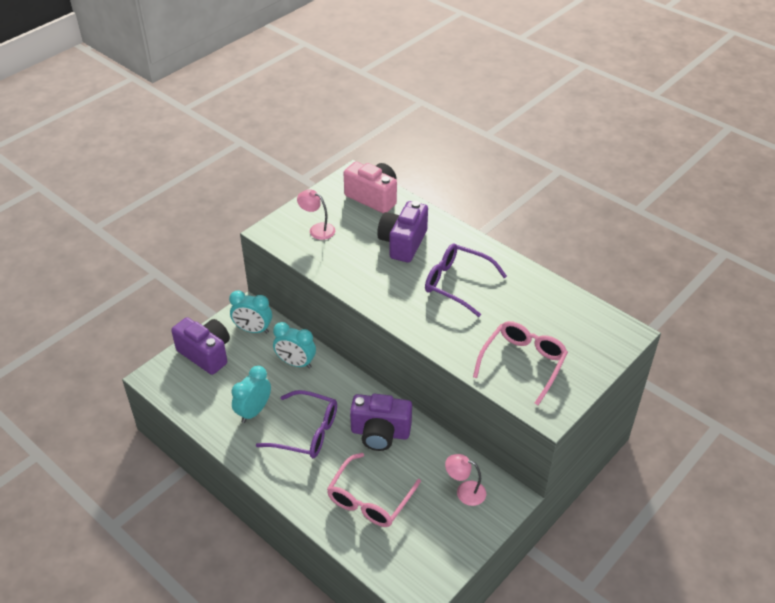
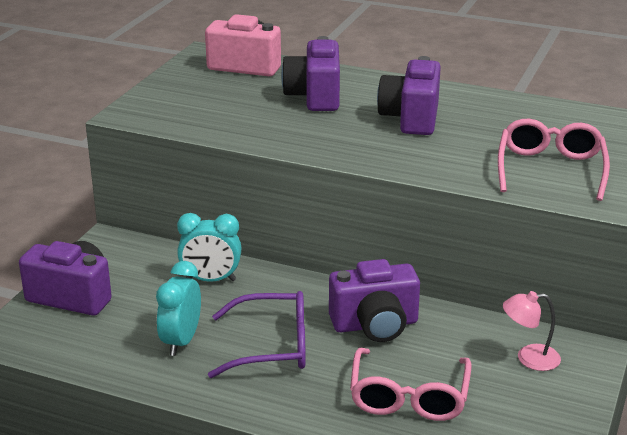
camera: 20 degrees left, 15 degrees down
(253, 330) = (128, 259): turquoise clock -> none
(317, 229) = (192, 102): pink lamp -> none
(457, 283) = (411, 118): purple glasses -> purple camera

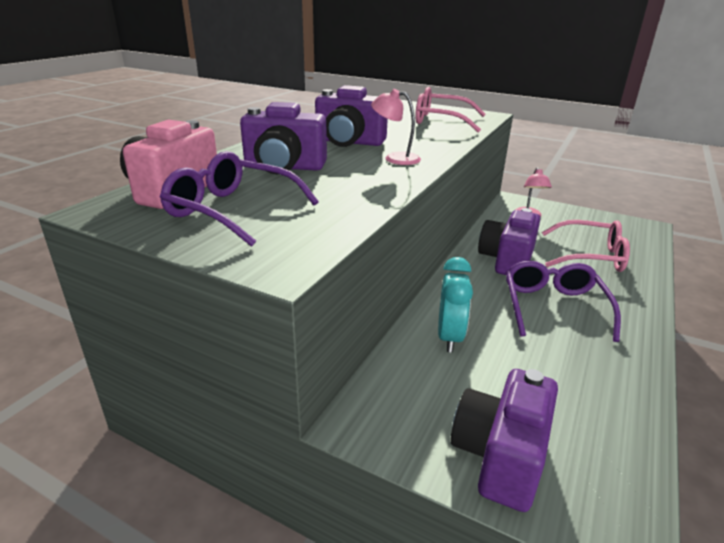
camera: 85 degrees left, 0 degrees up
(181, 341) = (566, 360): turquoise clock -> none
(211, 90) = (232, 210): none -> purple glasses
(364, 143) = (395, 158): none -> pink lamp
(375, 325) = (507, 260): purple camera -> purple camera turned 150 degrees counterclockwise

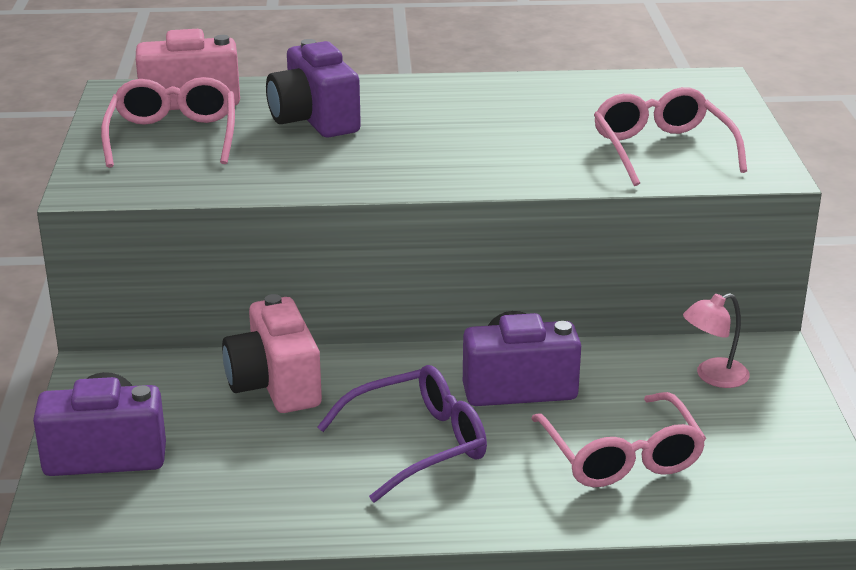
camera: 60 degrees right, 0 degrees up
(232, 210) = (173, 136): purple glasses -> pink glasses
(349, 142) = (454, 123): purple camera -> none
(395, 158) = (427, 163): pink lamp -> none
(449, 337) = (275, 385): turquoise clock -> pink camera

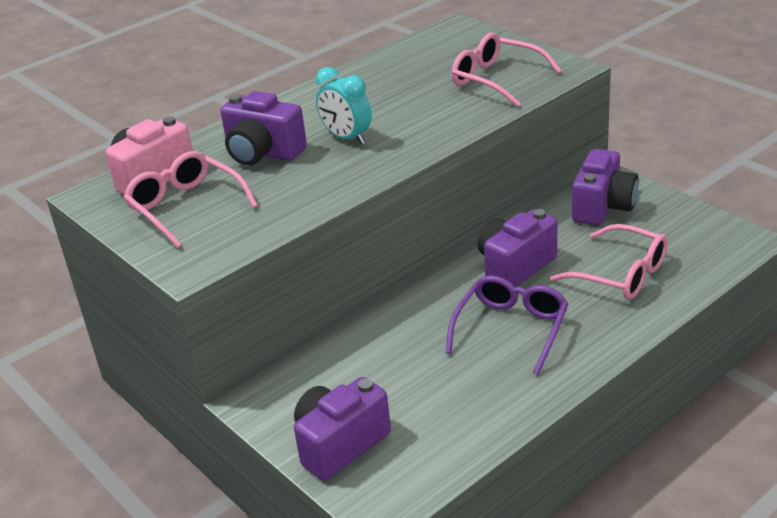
camera: 35 degrees left, 5 degrees up
(275, 385) = (379, 343): pink camera -> none
(411, 140) = (347, 138): none -> turquoise clock
(713, 377) = (603, 207): pink lamp -> purple camera

